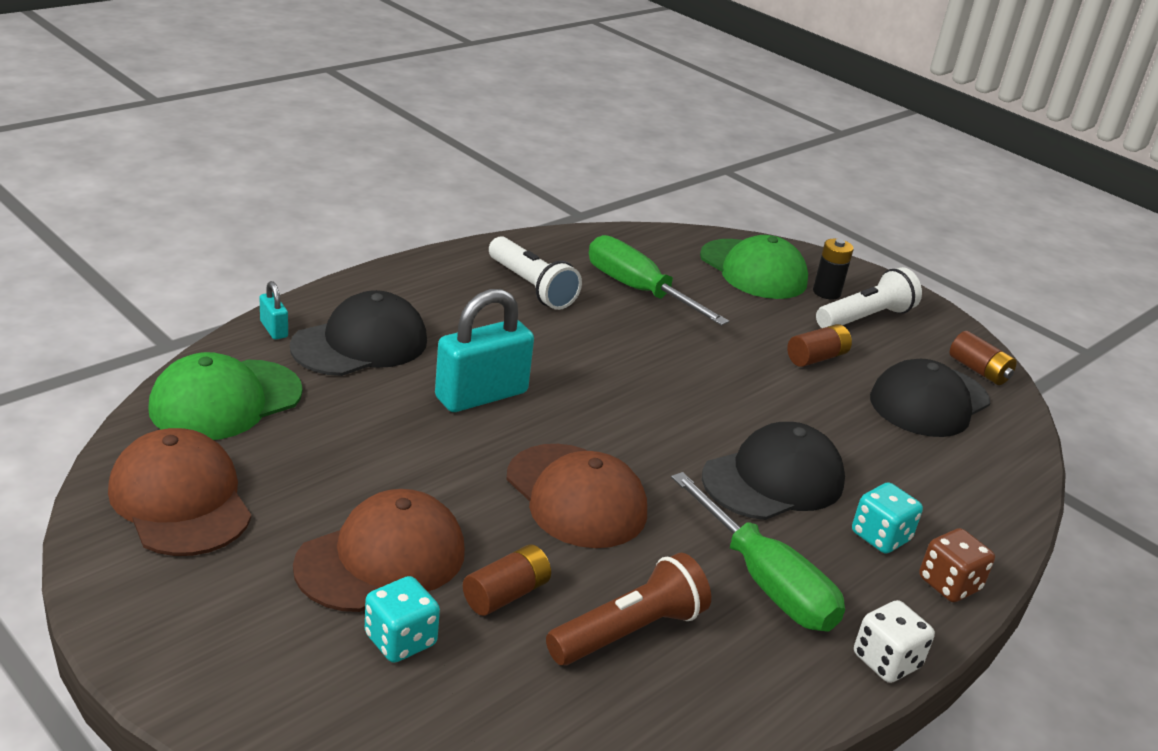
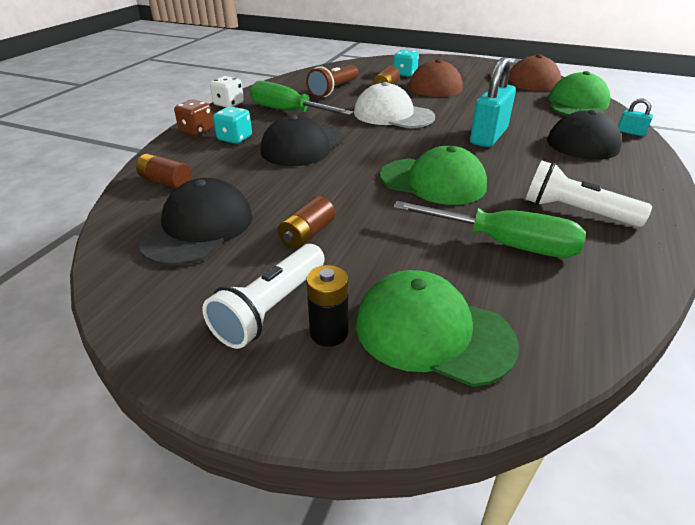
camera: 160 degrees right, 5 degrees up
(576, 496) = (393, 115): brown cap -> white cap
(638, 363) = (433, 181): none -> green cap
(978, 370) = (138, 282): brown battery -> brown battery (166, 182)

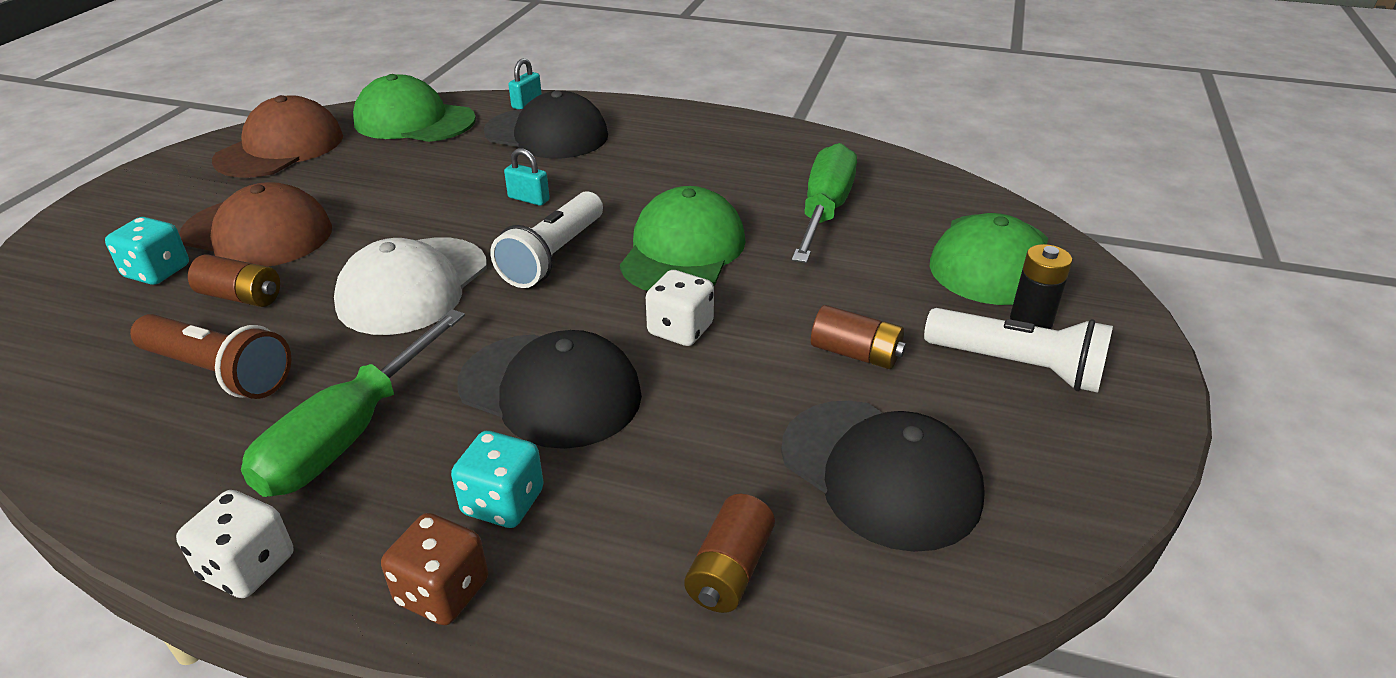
camera: 95 degrees left, 0 degrees up
(198, 228) = (880, 473): black cap -> black cap turned 150 degrees counterclockwise
(345, 177) = (680, 329): none -> white dice
(488, 136) = (528, 199): turquoise padlock -> turquoise padlock, size x0.46
(576, 212) = (742, 164): white flashlight -> white flashlight (554, 256)

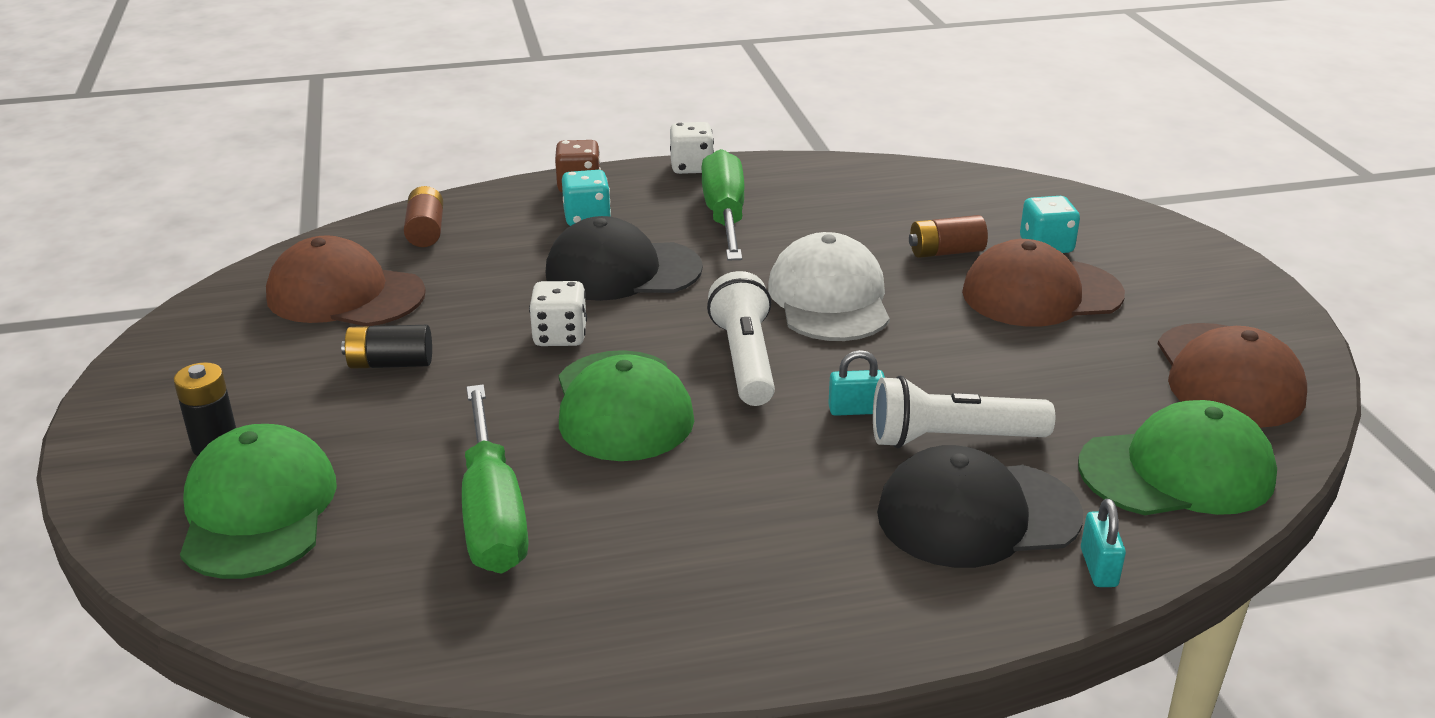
camera: 150 degrees right, 5 degrees down
(219, 372) = (865, 215): brown flashlight -> none
(855, 354) = (390, 363): brown battery -> black battery
(880, 473) = (345, 295): black cap -> brown cap
(1017, 366) = (234, 397): white flashlight -> white flashlight (952, 439)

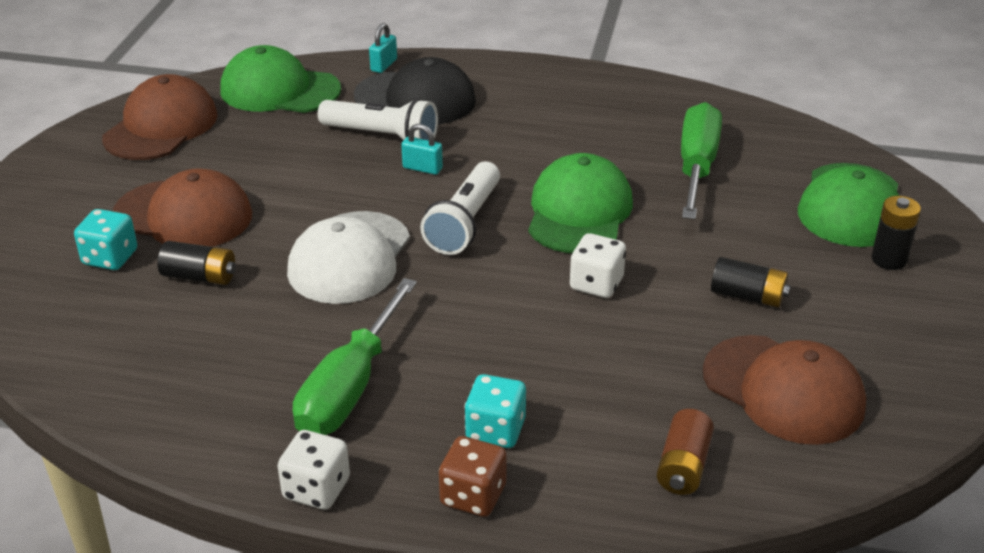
camera: 155 degrees left, 5 degrees up
(622, 271) = (502, 341): black cap -> none
(946, 252) = (199, 277): brown battery -> black battery

